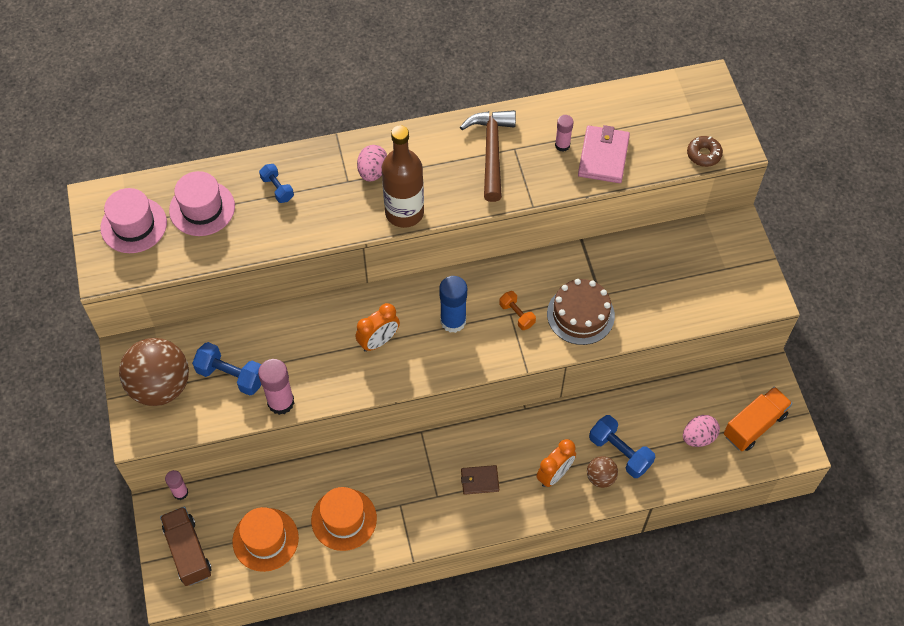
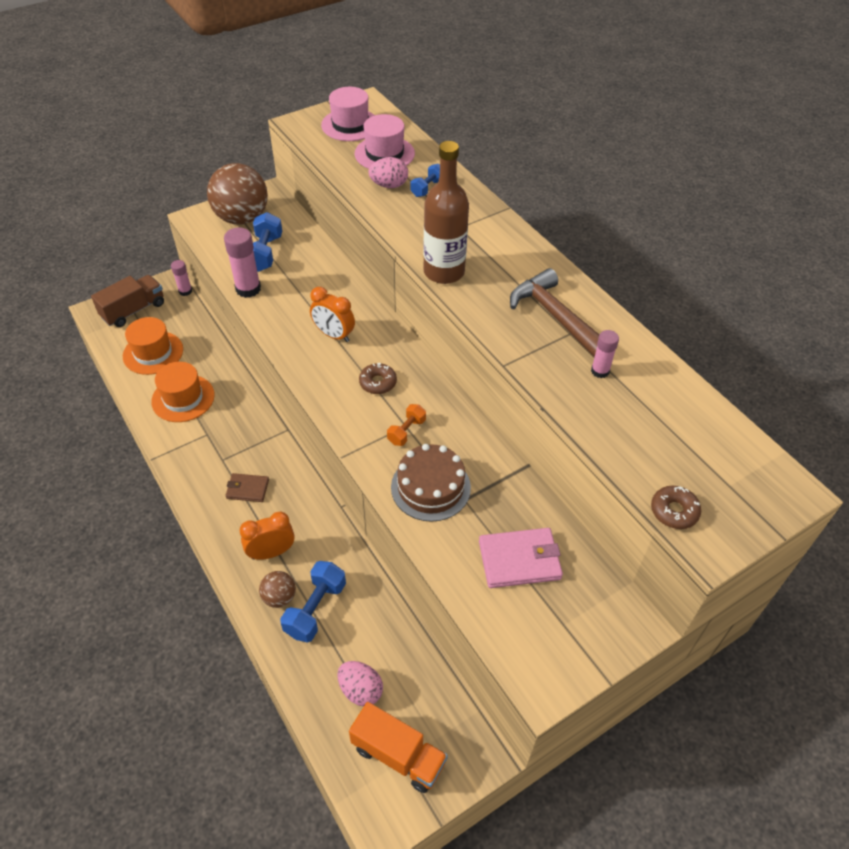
camera: 70 degrees right, 10 degrees down
(373, 172) = (479, 240): pink egg -> pink egg (389, 185)
(453, 321) = (378, 382): blue glue stick -> brown donut
(479, 480) = (247, 489): brown wallet -> brown wallet turned 60 degrees counterclockwise
(491, 151) = (555, 316): brown hammer -> brown hammer turned 105 degrees counterclockwise
(554, 474) = (271, 552): orange clock -> orange clock turned 135 degrees clockwise
(603, 156) = (607, 411): pink wallet -> pink wallet (519, 560)

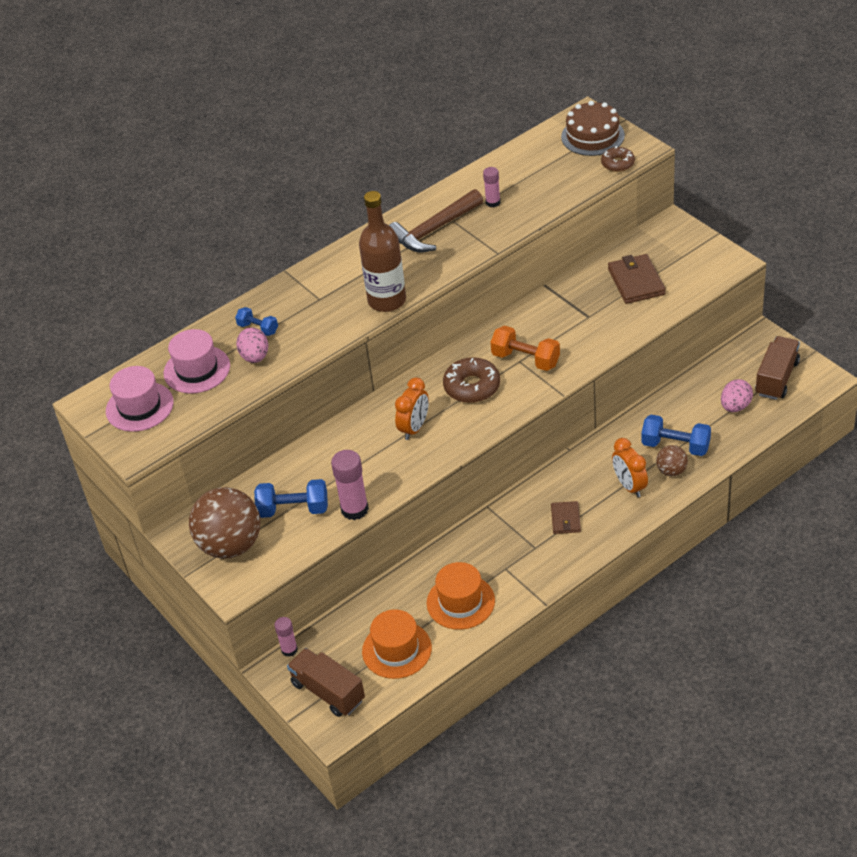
camera: 90 degrees left, 5 degrees down
(378, 382) = (472, 386): brown donut -> brown donut, size x1.61
(398, 755) = (776, 378): orange truck -> brown truck
(406, 431) = (526, 359): orange dumbbell -> orange dumbbell, size x1.64
(430, 487) = (581, 337): brown cake -> brown cake (592, 136)
(519, 560) = (636, 281): pink wallet -> brown wallet

